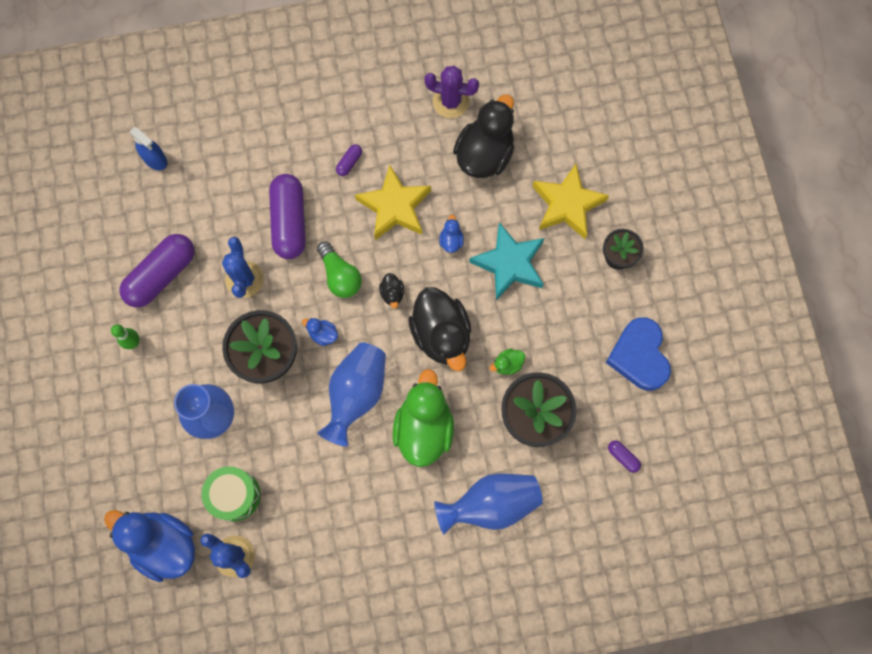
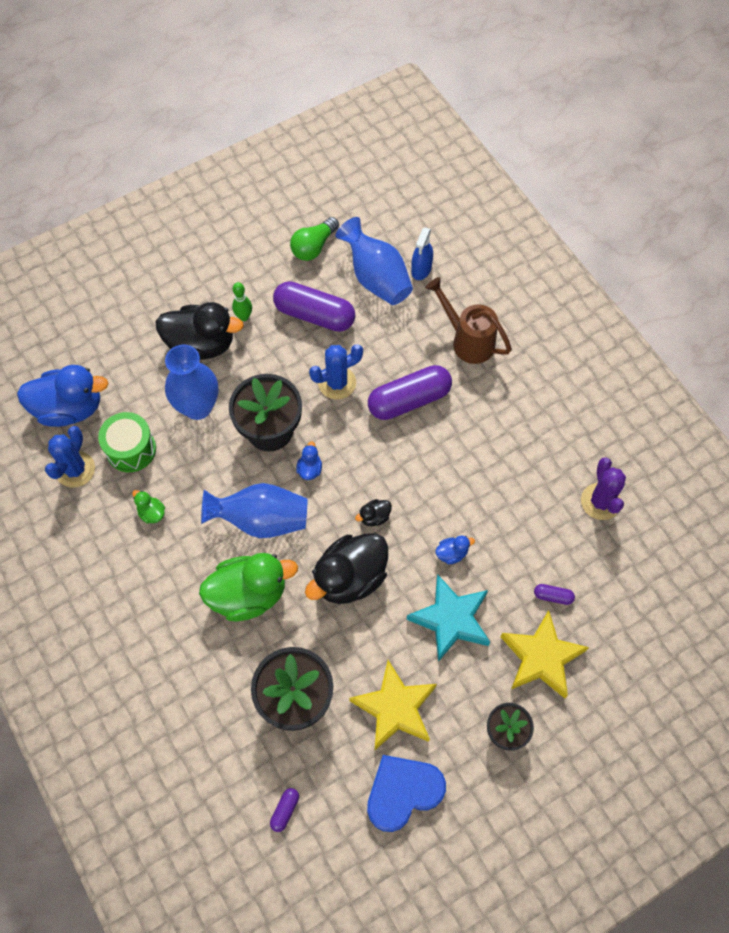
camera: 70 degrees right, 10 degrees down
(164, 545) = (69, 408): blue duck -> blue duck turned 75 degrees clockwise
(250, 147) = (468, 340): none -> brown watering can
(340, 276) = (373, 463): green light bulb -> green light bulb (313, 247)
(349, 163) = (491, 431): purple capsule -> purple capsule (553, 596)
(394, 207) = (464, 488): yellow star -> yellow star (395, 708)
(484, 154) = (558, 554): black duck -> black duck (201, 345)
(491, 504) = (192, 687): blue vase -> blue vase (376, 278)
(507, 364) = (343, 654): green duck -> green duck (151, 513)

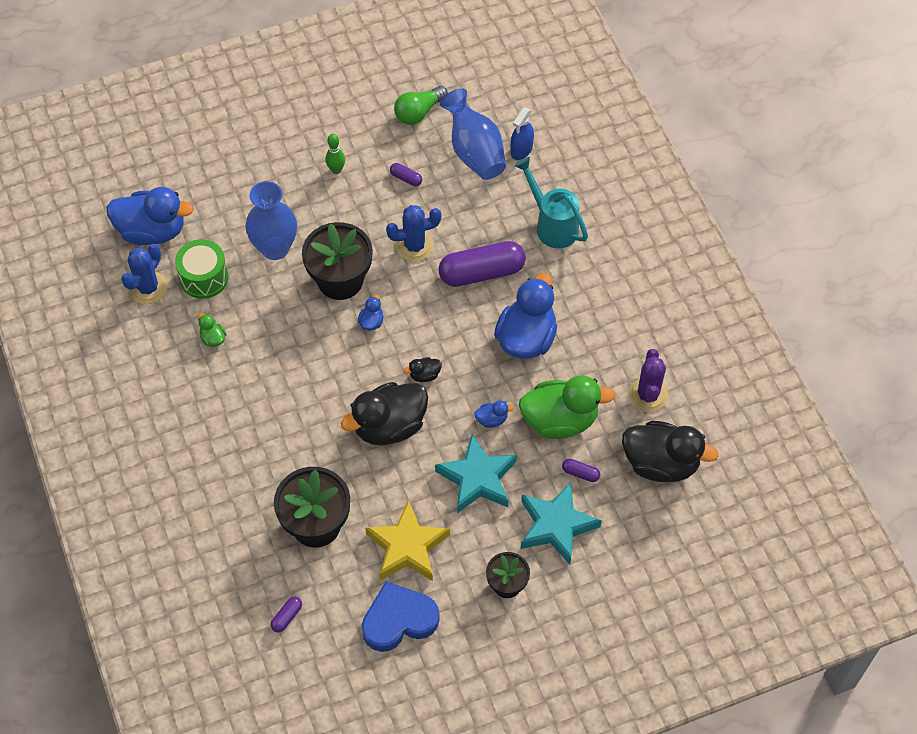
camera: 10 degrees right, 5 degrees down
(201, 345) = (289, 190): black duck -> black duck (661, 463)
(249, 594) = (290, 425): green duck -> green duck (560, 420)
(261, 520) = (315, 361): blue vase -> none
(314, 315) = (406, 178): purple capsule -> purple capsule, size x0.42
(467, 461) = (526, 338): none -> blue duck
(468, 340) = (552, 225): brown watering can -> turquoise watering can
(541, 657) = (556, 525): yellow star -> turquoise star

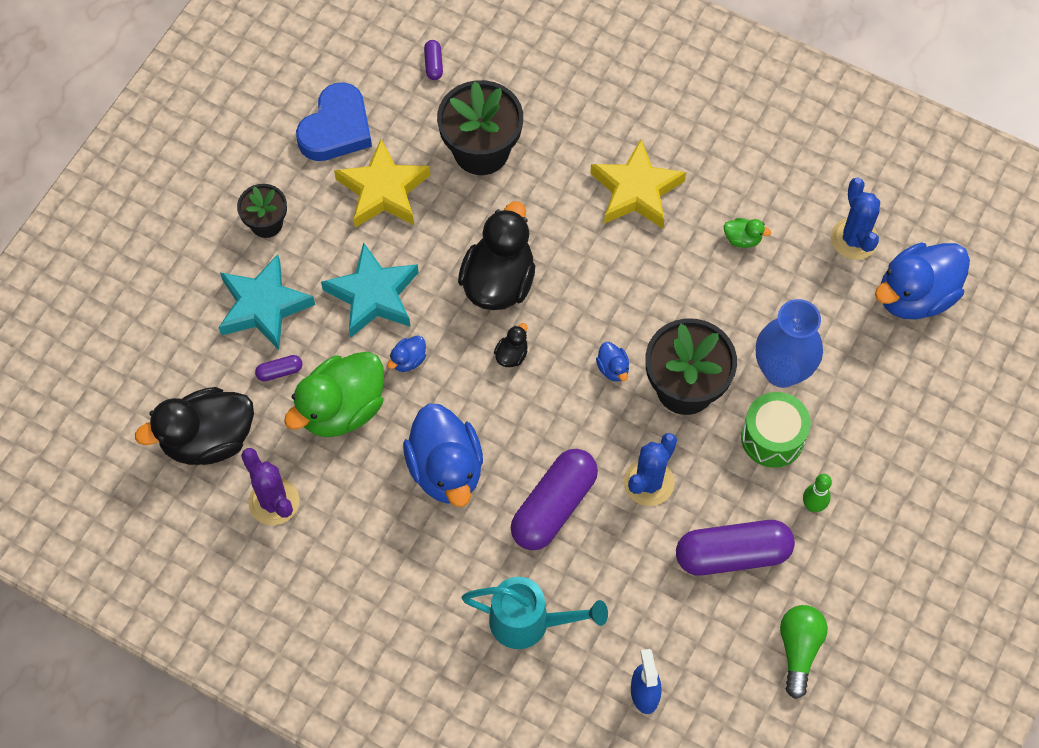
camera: 140 degrees right, 5 degrees up
(204, 277) = (815, 289): green drum -> green drum (772, 438)
(244, 418) = (636, 191): none -> yellow star
(406, 178) = (732, 554): purple capsule -> purple capsule, size x2.37
(474, 152) = (692, 648): blue vase -> none

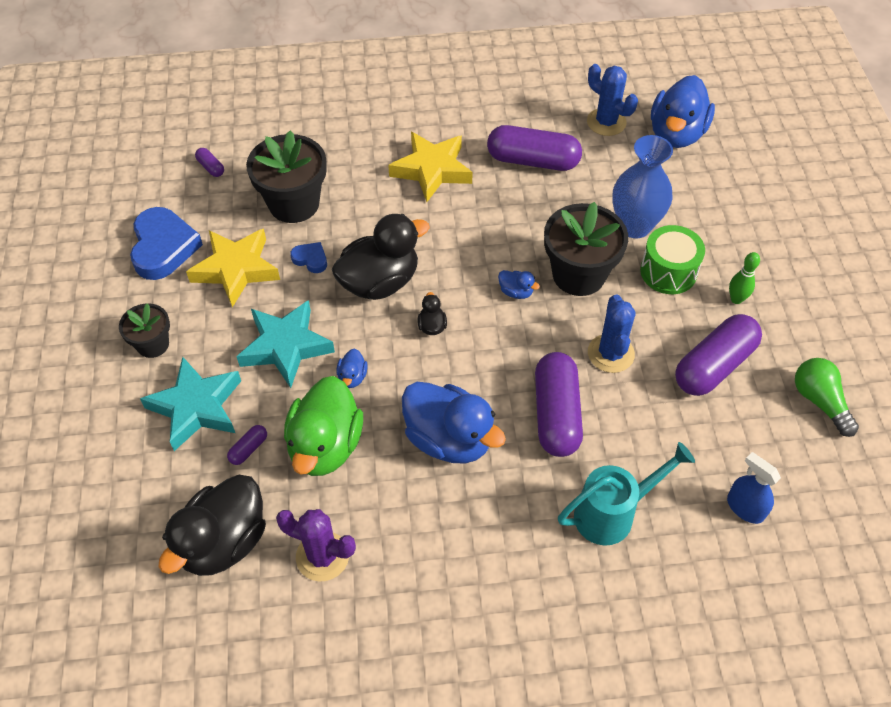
camera: 35 degrees left, 10 degrees down
(455, 220) = (310, 259): none -> blue heart
(499, 282) = (380, 282): black duck -> black duck turned 75 degrees clockwise
(742, 239) = (533, 161): green duck -> purple capsule

